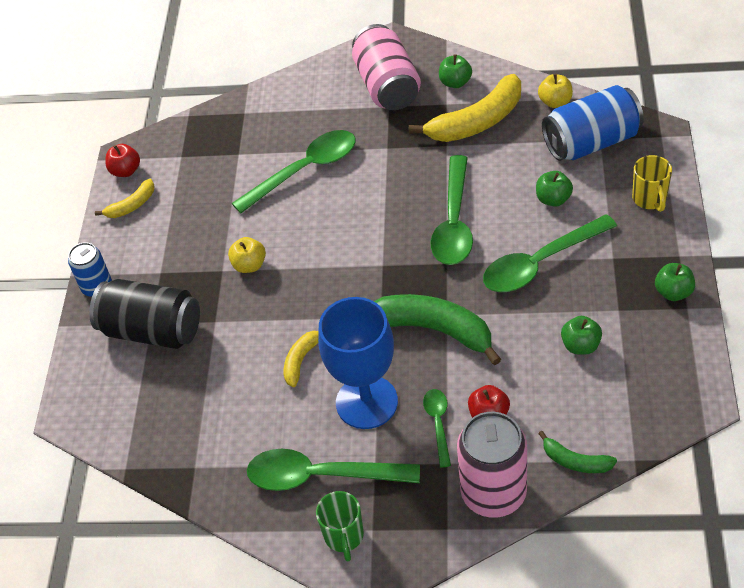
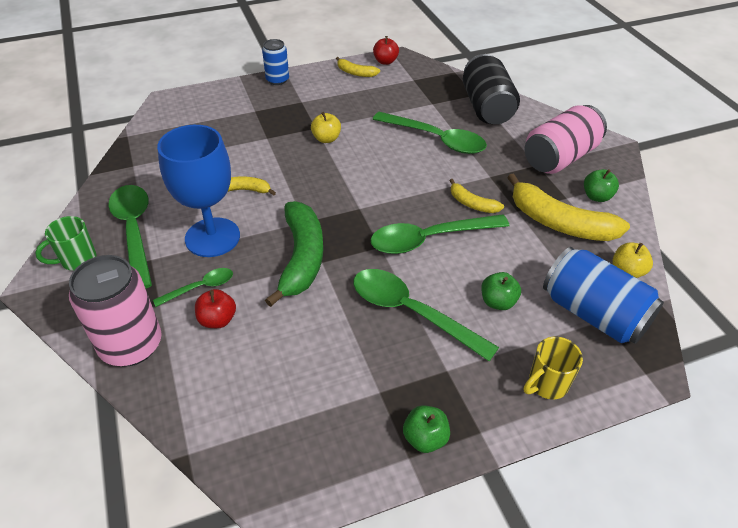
camera: 60 degrees right, 5 degrees down
(152, 330) = (248, 113): black can -> black can (487, 107)
(420, 174) = (472, 204): none -> yellow banana
(575, 461) = (177, 401): green banana -> none
(580, 345) = (321, 370): green apple -> none

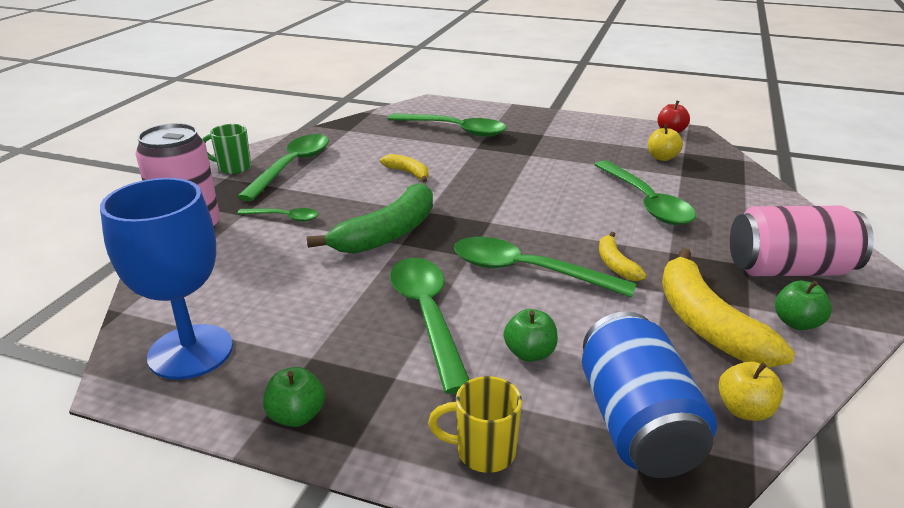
camera: 40 degrees right, 15 degrees down
(212, 237) = (339, 192): blue goblet -> blue goblet (190, 351)
(217, 320) = (265, 242): red apple -> none
(227, 126) = (455, 130): none -> green spoon
(277, 80) = (541, 115): blue can -> none
(326, 139) = (530, 165): yellow apple -> yellow apple (662, 158)
(355, 73) = (626, 130): yellow banana -> none
(487, 107) = (745, 198): black can -> none

